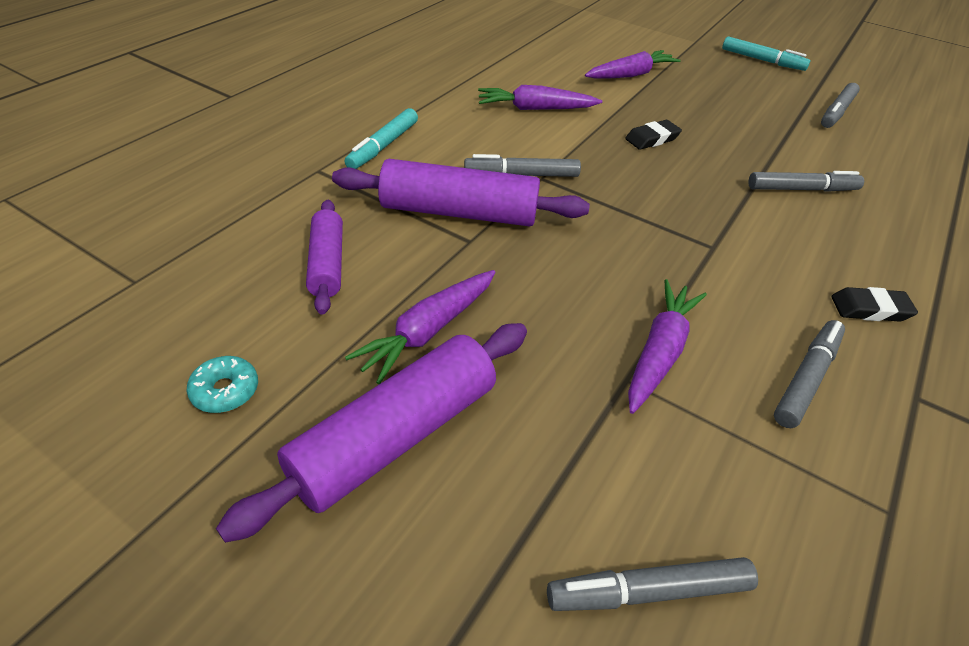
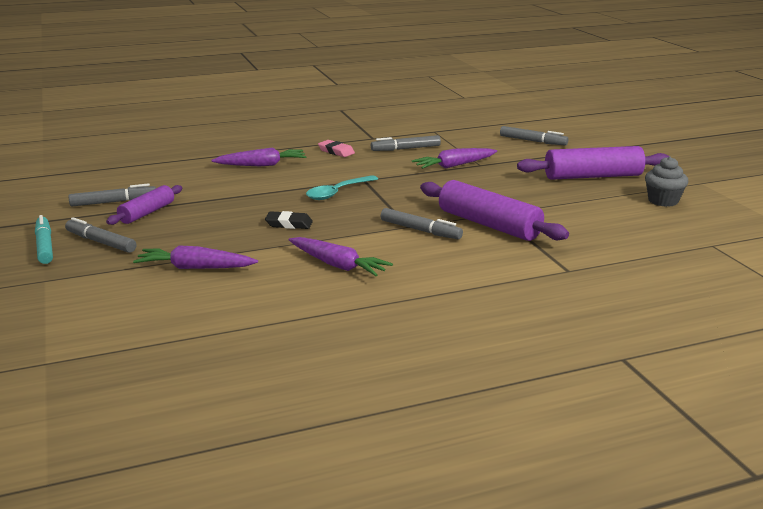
camera: 140 degrees left, 20 degrees down
(225, 391) = (663, 201): turquoise donut -> grey cupcake
(327, 264) = (591, 224): purple rolling pin -> purple rolling pin (147, 213)
(383, 146) = (502, 272): turquoise marker -> none
(428, 331) = (554, 193): purple carrot -> purple carrot (262, 165)
(695, 205) = (337, 192): none -> turquoise spoon
(802, 189) = (258, 182): grey marker -> grey marker (101, 242)
(870, 309) = (336, 151): black eraser -> pink eraser

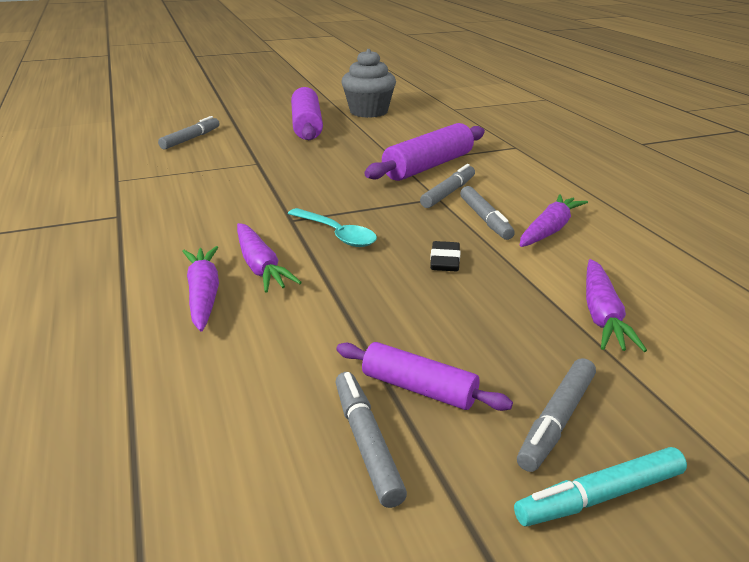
camera: 90 degrees left, 5 degrees up
(336, 151) = (166, 239): pink eraser -> none
(406, 149) = (181, 196): grey marker -> grey marker (485, 219)
(454, 165) = (257, 174): purple carrot -> purple carrot (260, 267)
(663, 201) = (368, 112): grey cupcake -> grey cupcake, size x1.56

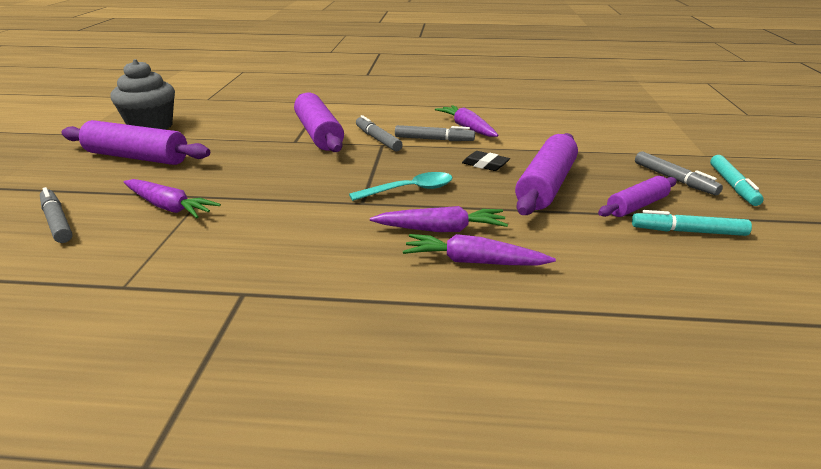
camera: 65 degrees left, 0 degrees up
(366, 443) = (688, 231): grey marker -> turquoise marker
(420, 309) = (546, 186): none -> purple rolling pin
(602, 315) = (578, 143): purple carrot -> purple carrot (169, 207)

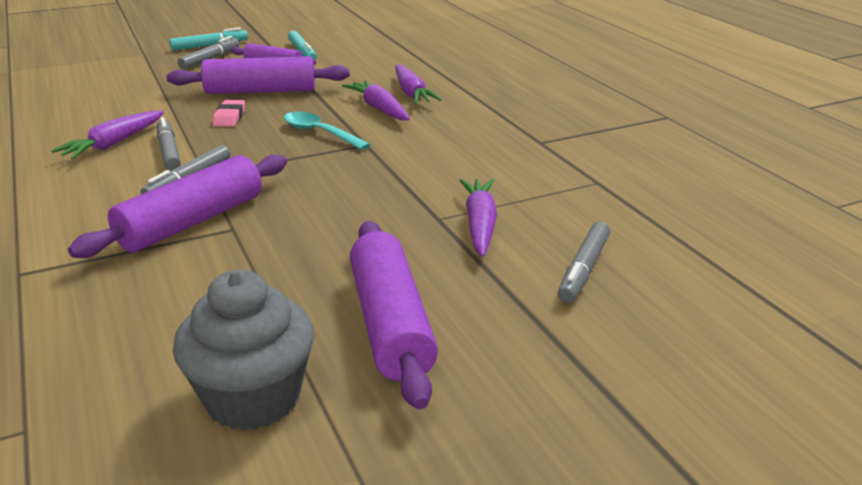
camera: 120 degrees left, 0 degrees up
(485, 164) = (229, 117): black eraser -> pink eraser

